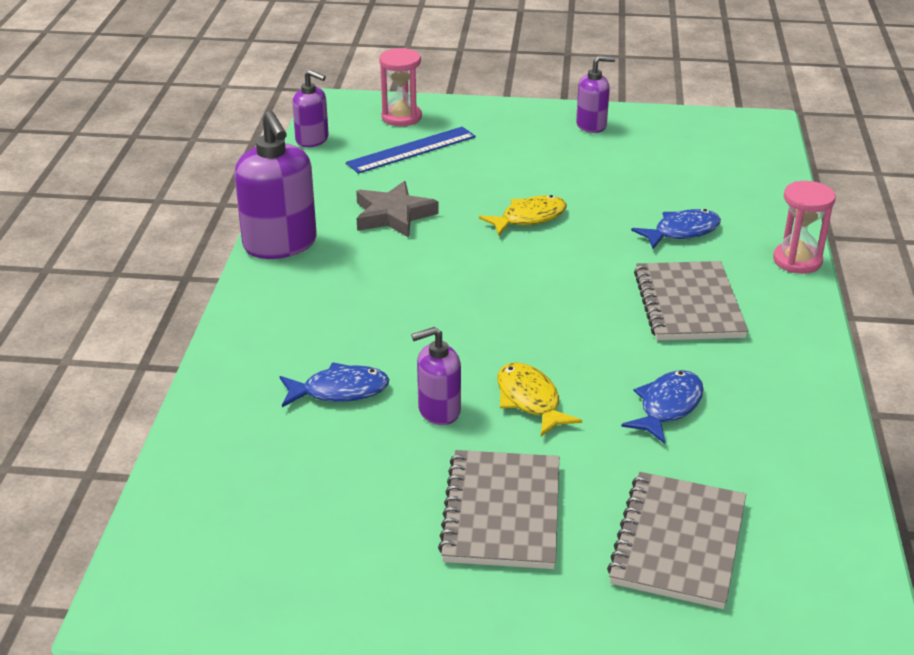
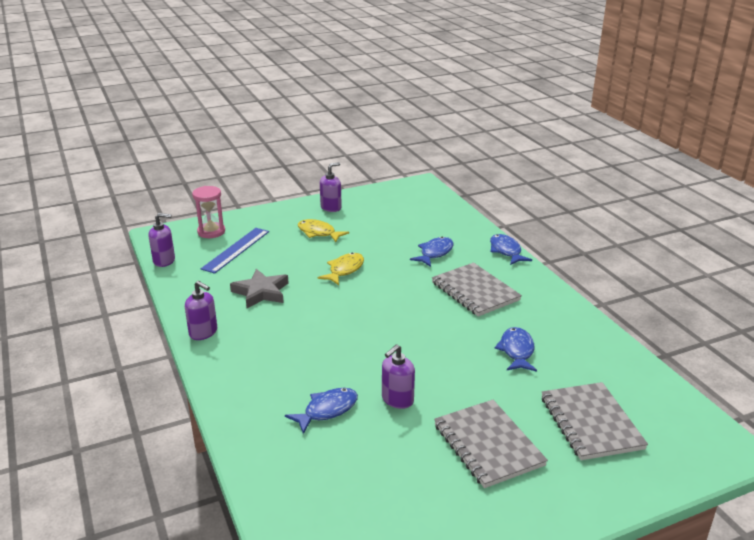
camera: 30 degrees left, 5 degrees down
(280, 244) = (203, 332): purple soap dispenser -> purple soap dispenser, size x0.58
(530, 400) = (442, 374): yellow fish -> yellow fish (318, 233)
(797, 261) = (506, 251): pink hourglass -> blue fish

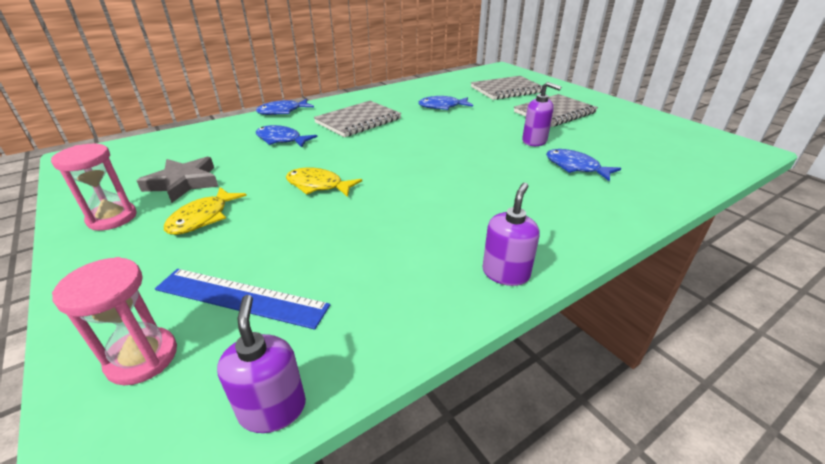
camera: 100 degrees left, 5 degrees up
(261, 292) = (384, 241): grey star -> grey star (183, 183)
(331, 207) = (112, 218): purple soap dispenser -> pink hourglass

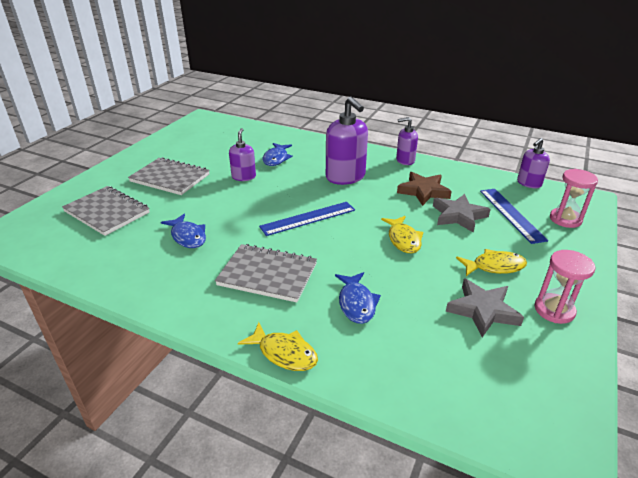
camera: 120 degrees left, 0 degrees up
(282, 111) = (284, 353): blue fish -> yellow fish
(304, 243) = (458, 216): none -> grey star
(391, 244) = (423, 191): none -> brown star
(416, 152) = (308, 218): none -> blue ruler
(487, 197) = (345, 177): none -> purple soap dispenser

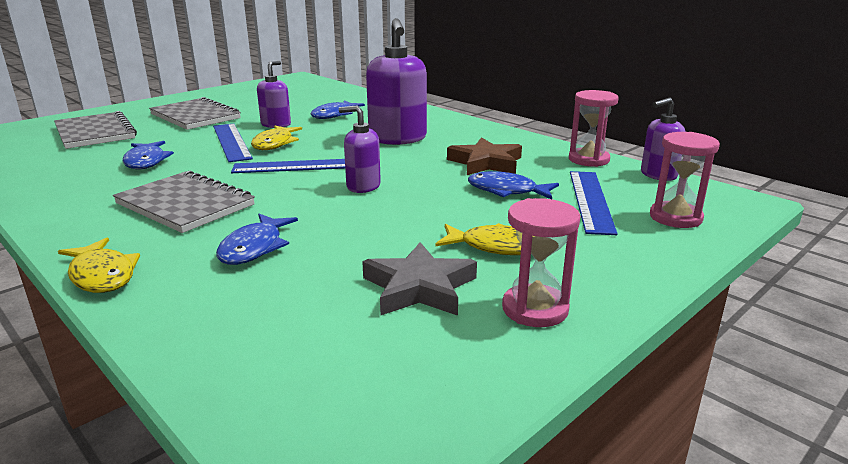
camera: 20 degrees right, 10 degrees down
(230, 202) = (231, 142): none -> blue ruler
(403, 239) = (398, 201): yellow fish -> yellow fish (275, 144)
(405, 160) = (496, 134): purple soap dispenser -> purple soap dispenser (363, 186)
(458, 216) = (507, 191): grey star -> blue fish
(480, 176) = (588, 160): none -> pink hourglass

